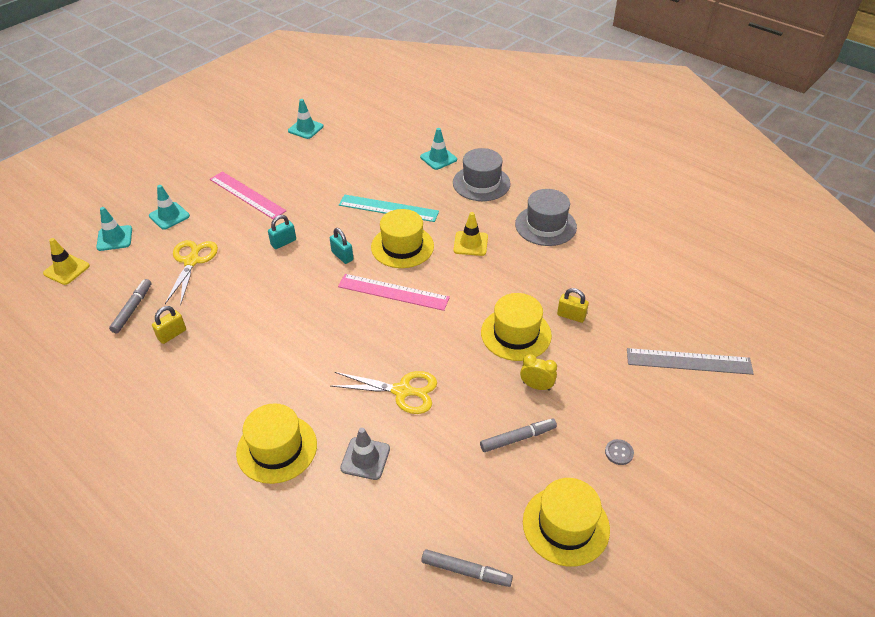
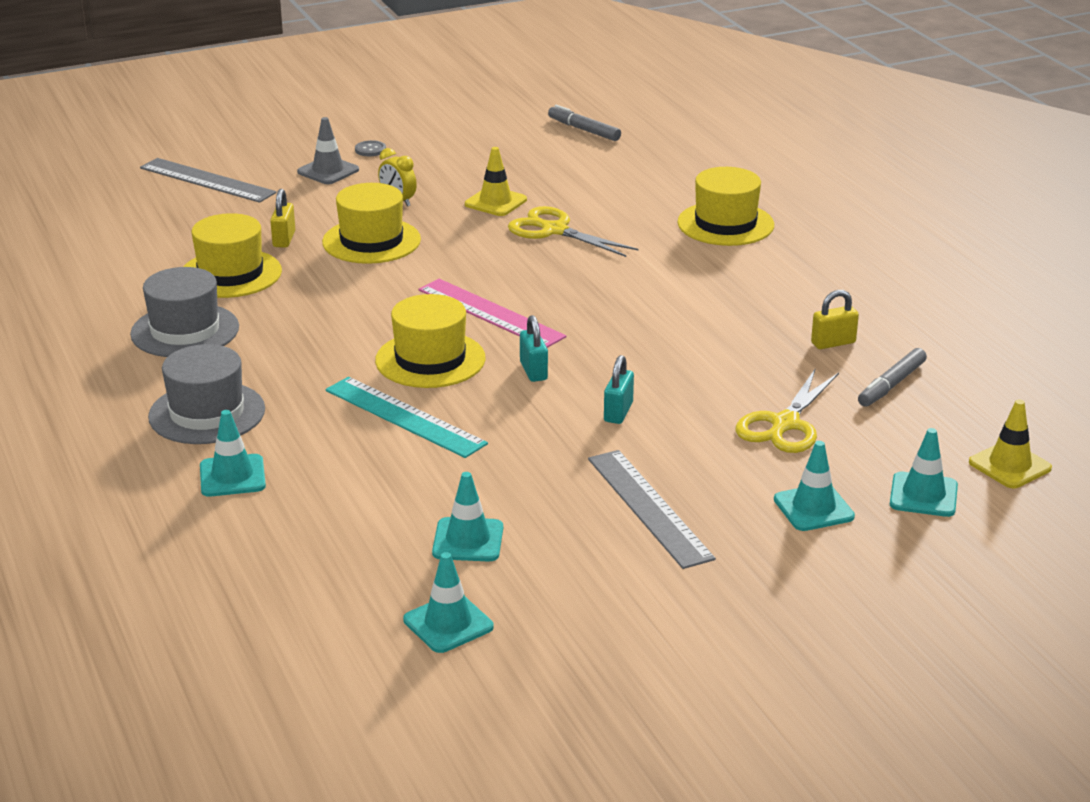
camera: 155 degrees left, 15 degrees down
(247, 195) = (648, 508): pink ruler -> grey ruler
(283, 242) = (618, 412): turquoise padlock -> turquoise padlock turned 60 degrees counterclockwise
(318, 159) = (468, 540): none -> turquoise traffic cone
(365, 458) = (632, 198): grey traffic cone -> grey traffic cone (328, 171)
(470, 243) = (323, 338): yellow traffic cone -> yellow traffic cone (495, 202)
(518, 438) = (460, 177): grey marker -> none
(566, 525) = (471, 130): yellow hat -> yellow hat (230, 274)
(571, 316) = (284, 239): yellow padlock -> yellow padlock turned 45 degrees clockwise

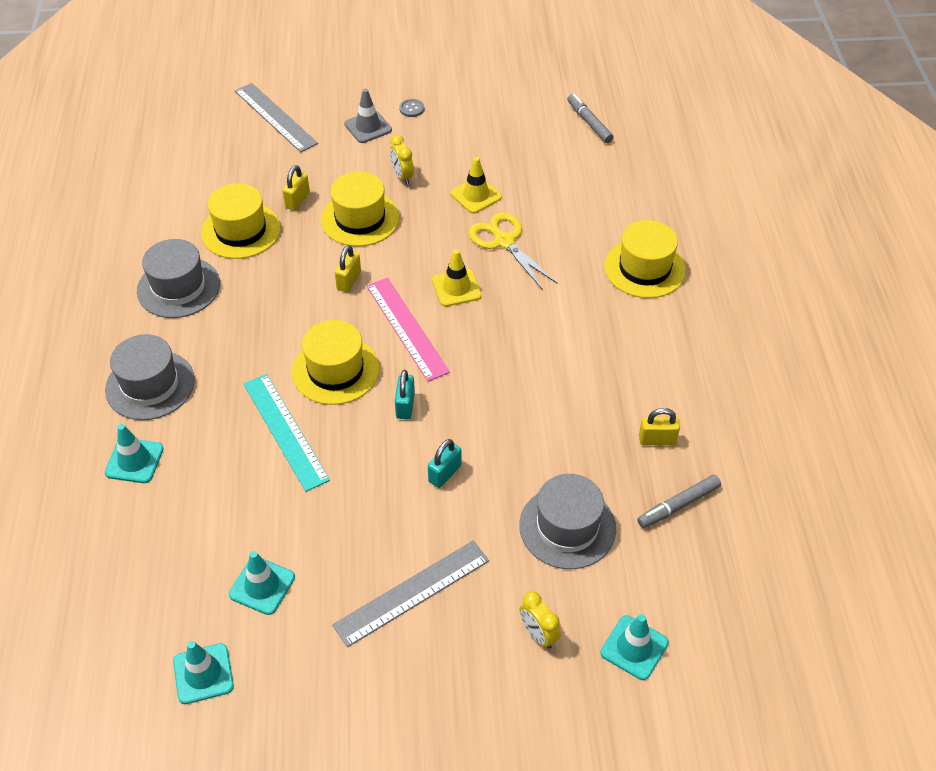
camera: 20 degrees right, 20 degrees up
(394, 290) = (349, 281): none -> yellow padlock
(648, 508) = (412, 592): grey ruler -> grey ruler turned 60 degrees clockwise
(785, 424) = (567, 527): yellow scissors -> grey hat
(813, 508) = (538, 634): turquoise traffic cone -> yellow clock
(1009, 465) = (725, 634): yellow traffic cone -> yellow traffic cone (456, 288)

